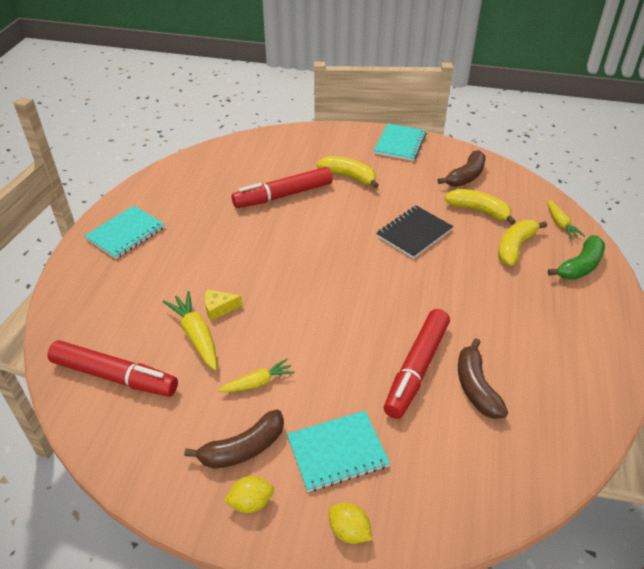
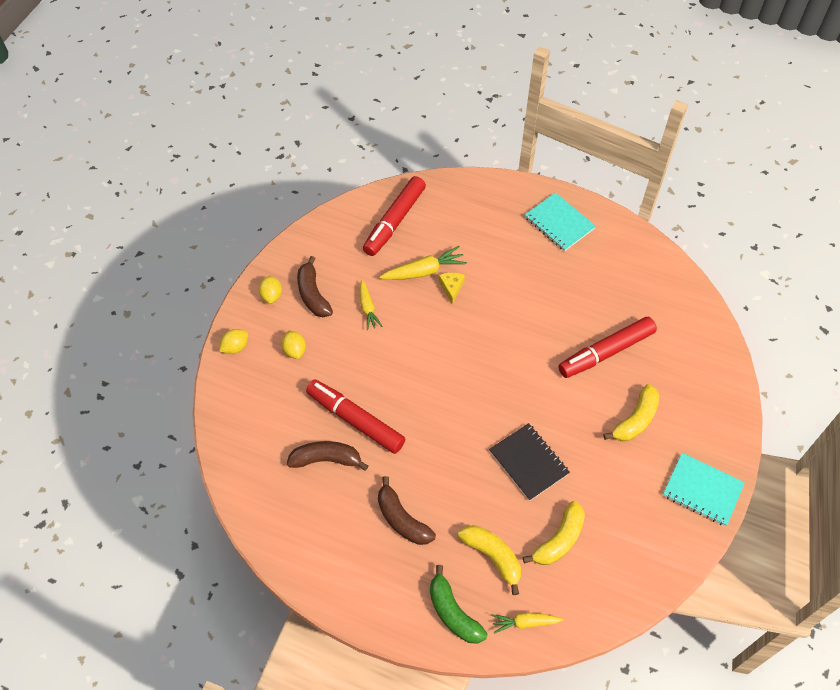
camera: 100 degrees right, 15 degrees up
(283, 195) = (606, 352): red marker -> red marker turned 105 degrees counterclockwise
(337, 452) = (294, 350): turquoise notebook -> yellow lemon
(466, 176) = (626, 547): brown banana -> brown banana (402, 519)

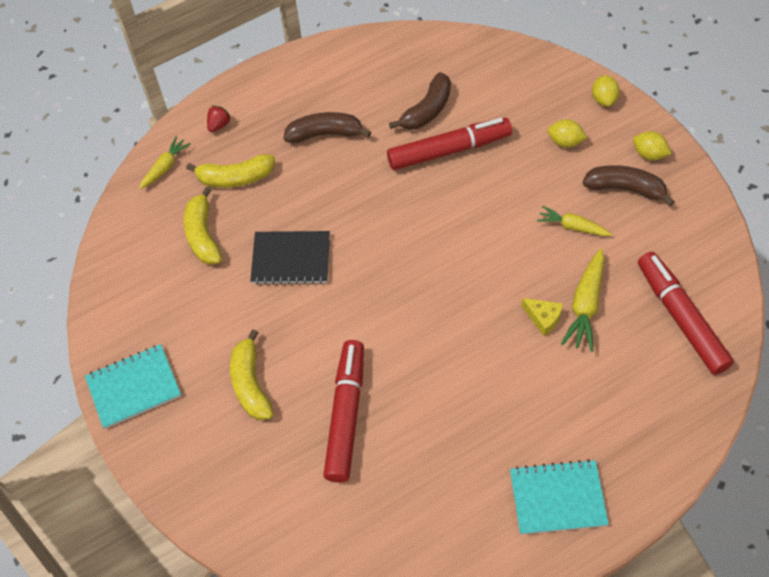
camera: 130 degrees right, 0 degrees up
(453, 612) = (219, 125): green banana -> red strawberry

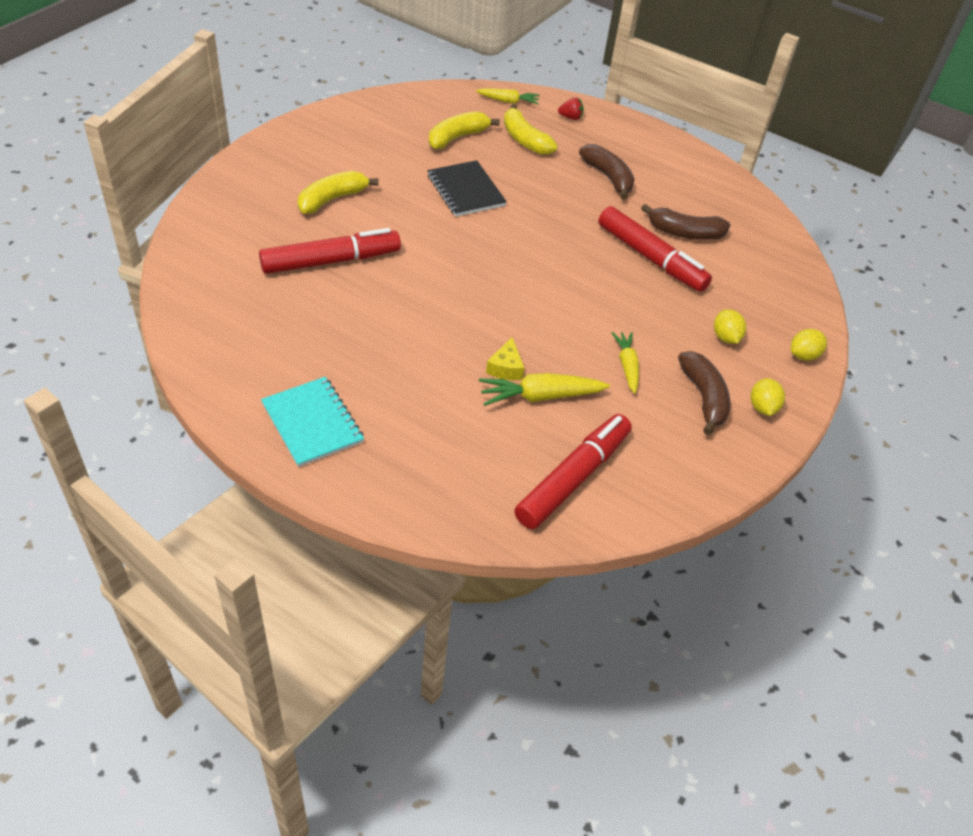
camera: 55 degrees right, 10 degrees down
(134, 387) = (296, 140): turquoise notebook -> none

